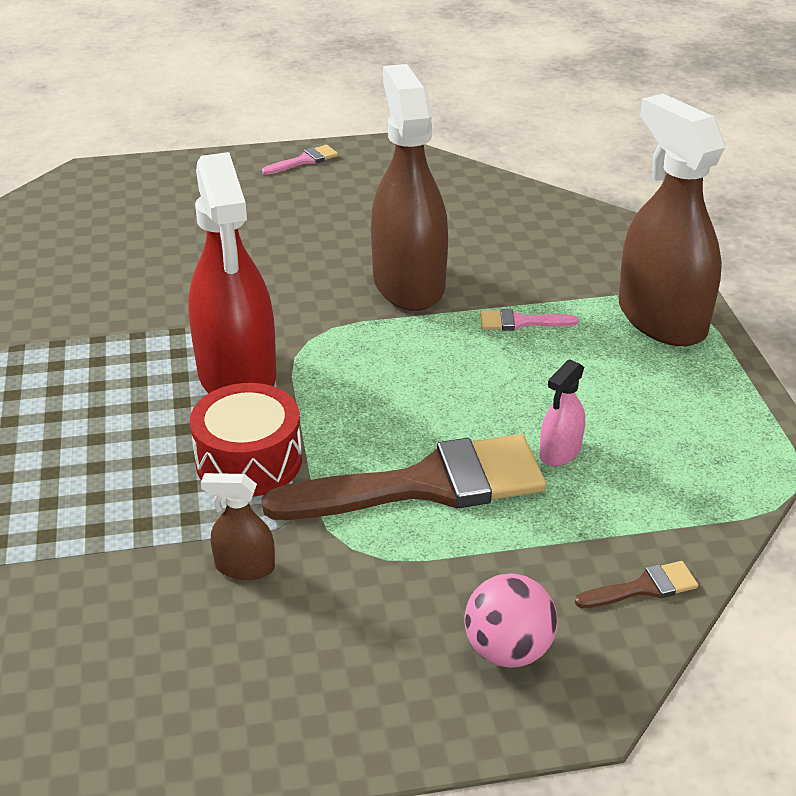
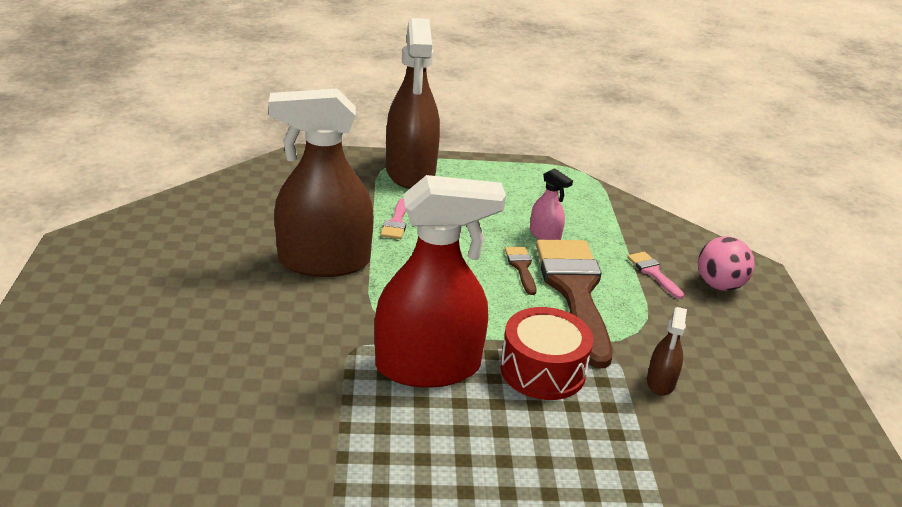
camera: 85 degrees left, 5 degrees down
(304, 160) = (64, 288): pink brush -> pink brush (653, 273)
(644, 587) = (663, 232): brown brush -> brown brush (521, 267)
(661, 319) = (410, 172): brown spray bottle -> brown spray bottle turned 75 degrees counterclockwise

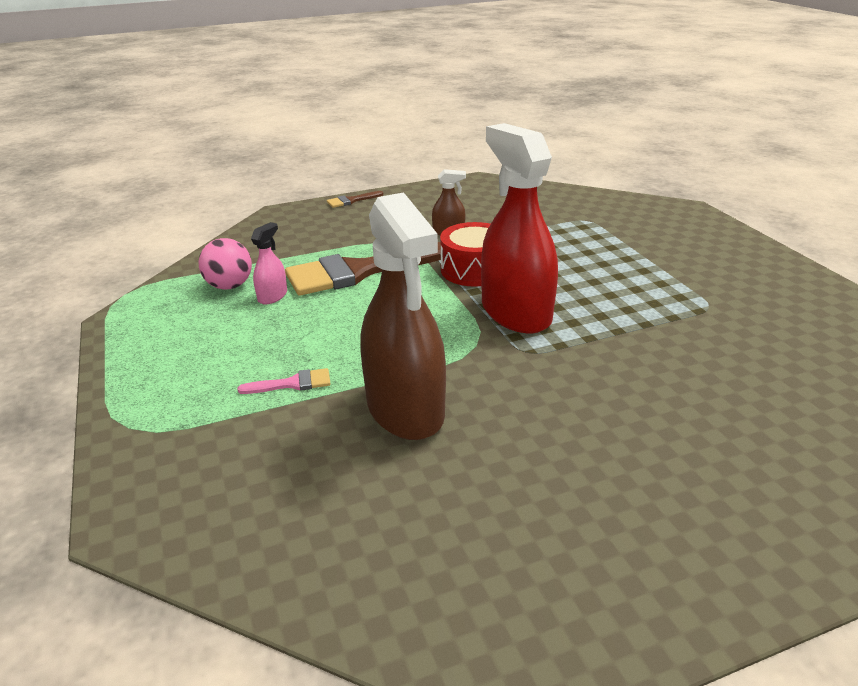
camera: 105 degrees left, 0 degrees up
(410, 172) = (154, 405): brown spray bottle -> none
(521, 267) = (338, 299): brown brush -> brown brush (351, 200)
(653, 273) = (309, 246): pink brush -> none
(719, 285) = (311, 223): pink ball -> pink ball (229, 286)

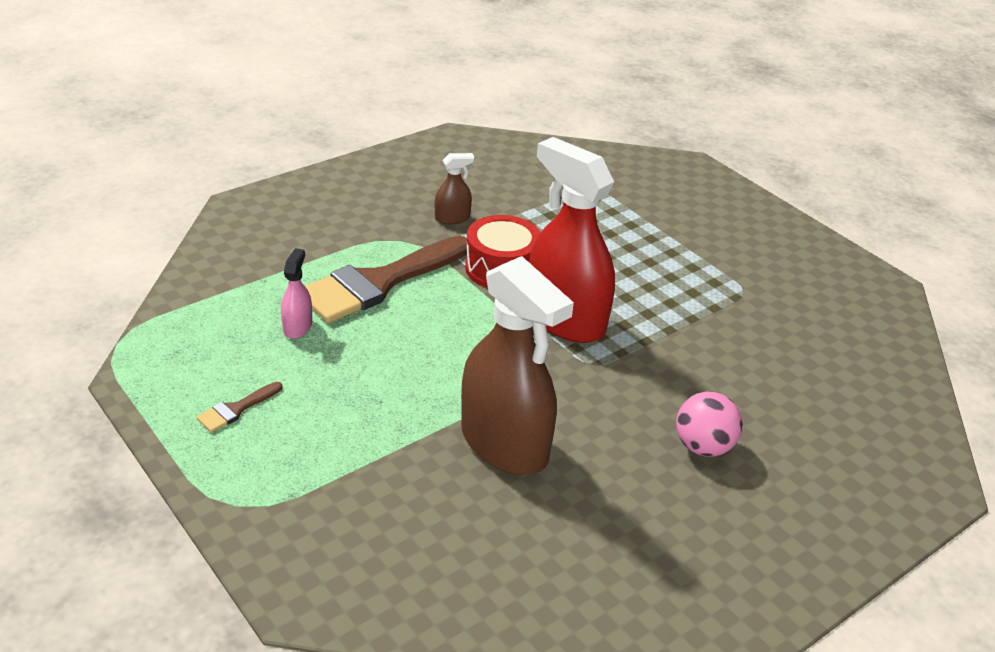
camera: 20 degrees left, 5 degrees up
(229, 286) = (239, 318): pink ball -> pink ball (703, 447)
(292, 383) = (379, 431): pink brush -> none
(351, 200) = (317, 179): brown brush -> brown brush (236, 409)

